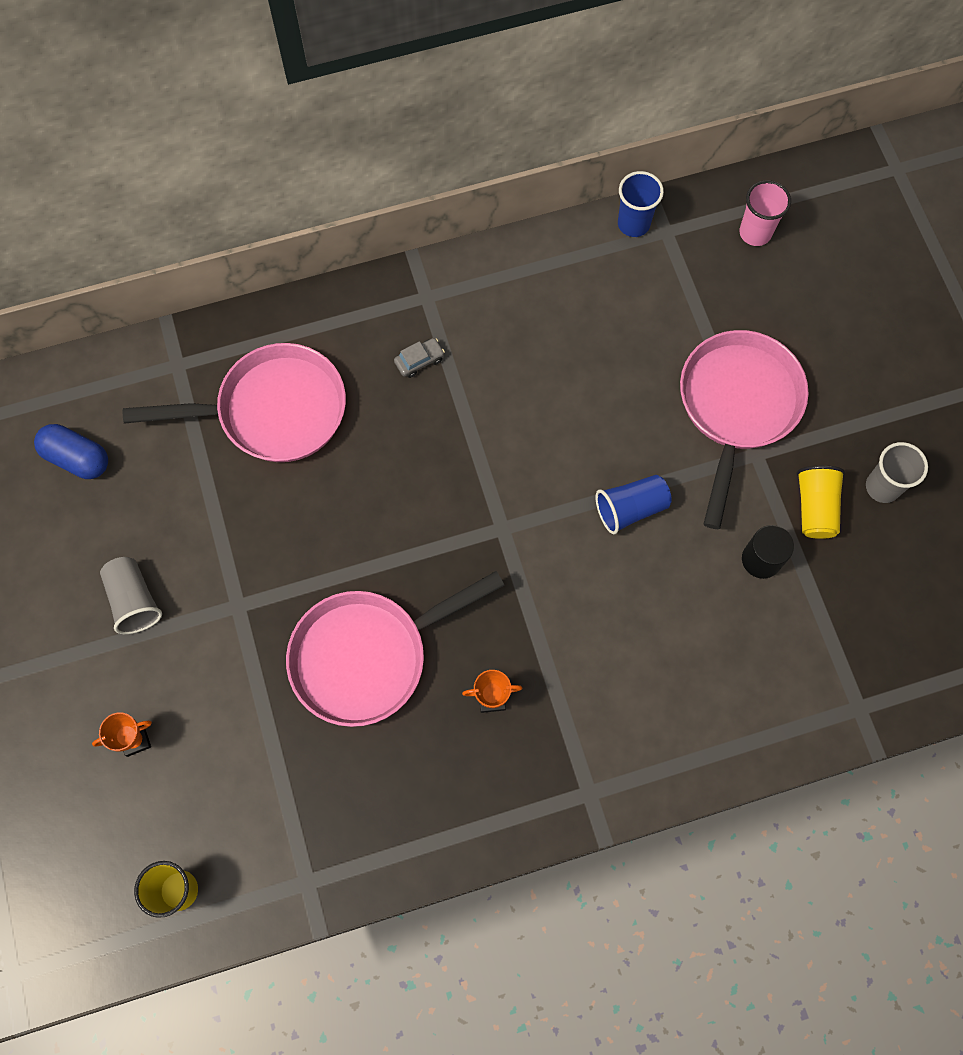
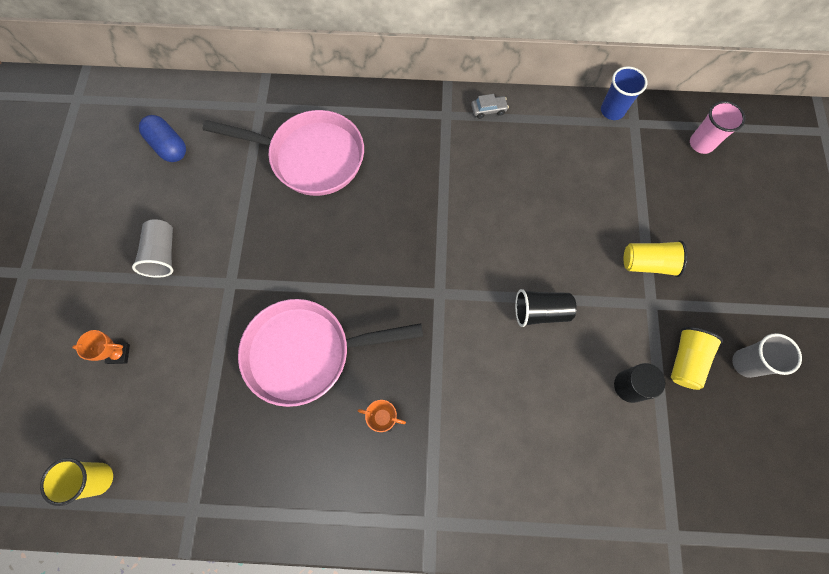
camera: 20 degrees right, 0 degrees up
(419, 361) = (425, 156): grey car -> grey car (488, 110)
(630, 508) = (540, 311): blue cup -> black cup
(737, 406) = (648, 263): pink pan -> yellow cup

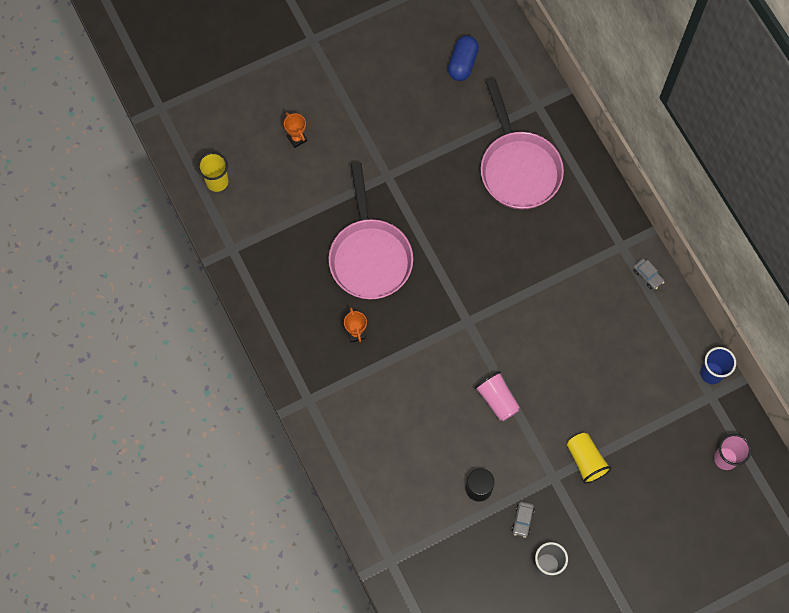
camera: 60 degrees right, 0 degrees up
(162, 254) = (379, 117): grey cup -> none
(306, 352) = (369, 256): pink pan -> pink pan turned 150 degrees counterclockwise
(540, 311) = (497, 399): black cup -> pink cup
(685, 360) = (522, 520): yellow cup -> grey car

